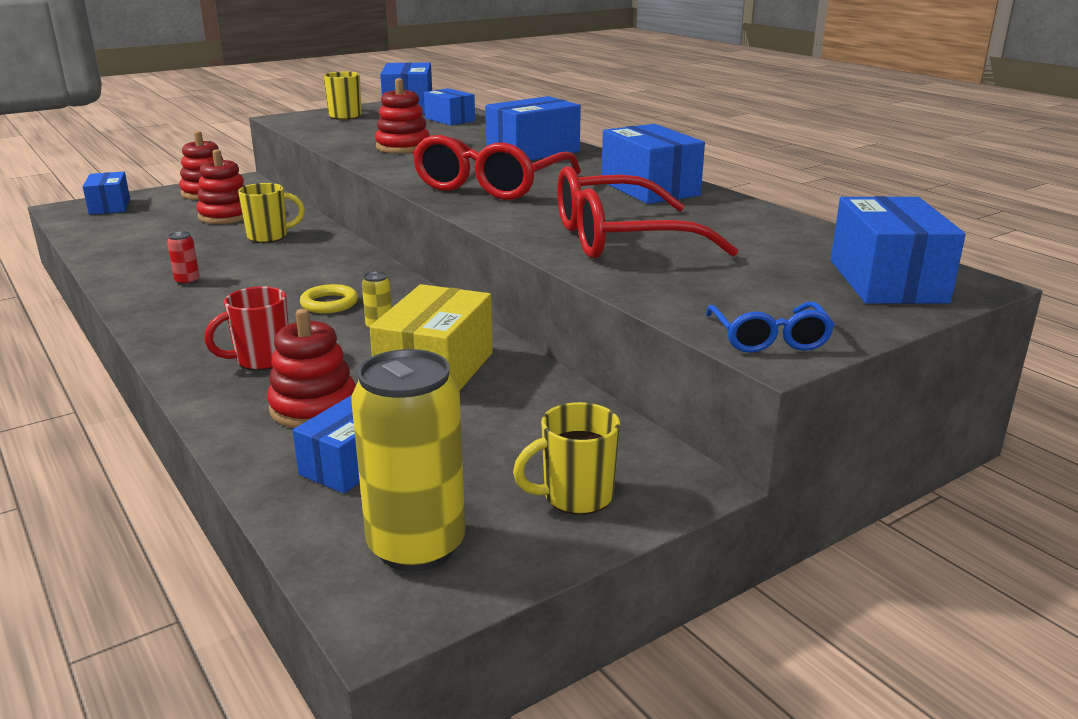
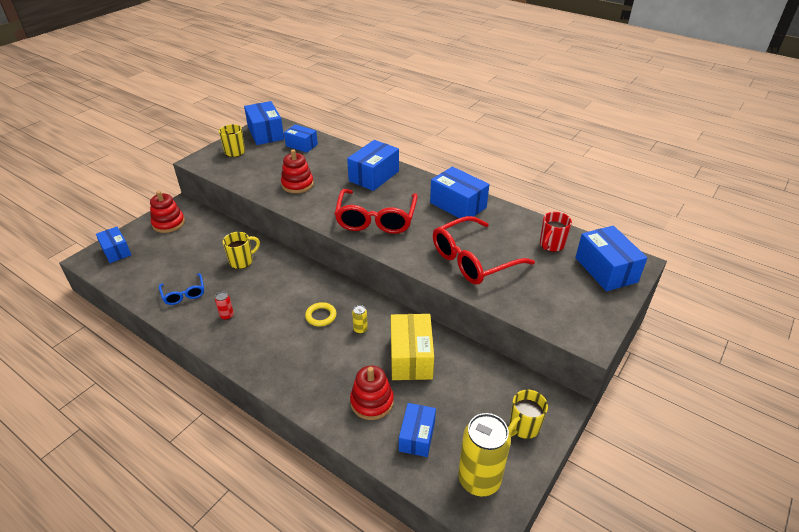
camera: 20 degrees left, 15 degrees up
(226, 216) = (200, 245): red stacking toy -> none
(261, 360) = (319, 373): red mug -> red mug (551, 245)
(769, 338) = (582, 331): blue glasses -> blue glasses (184, 294)

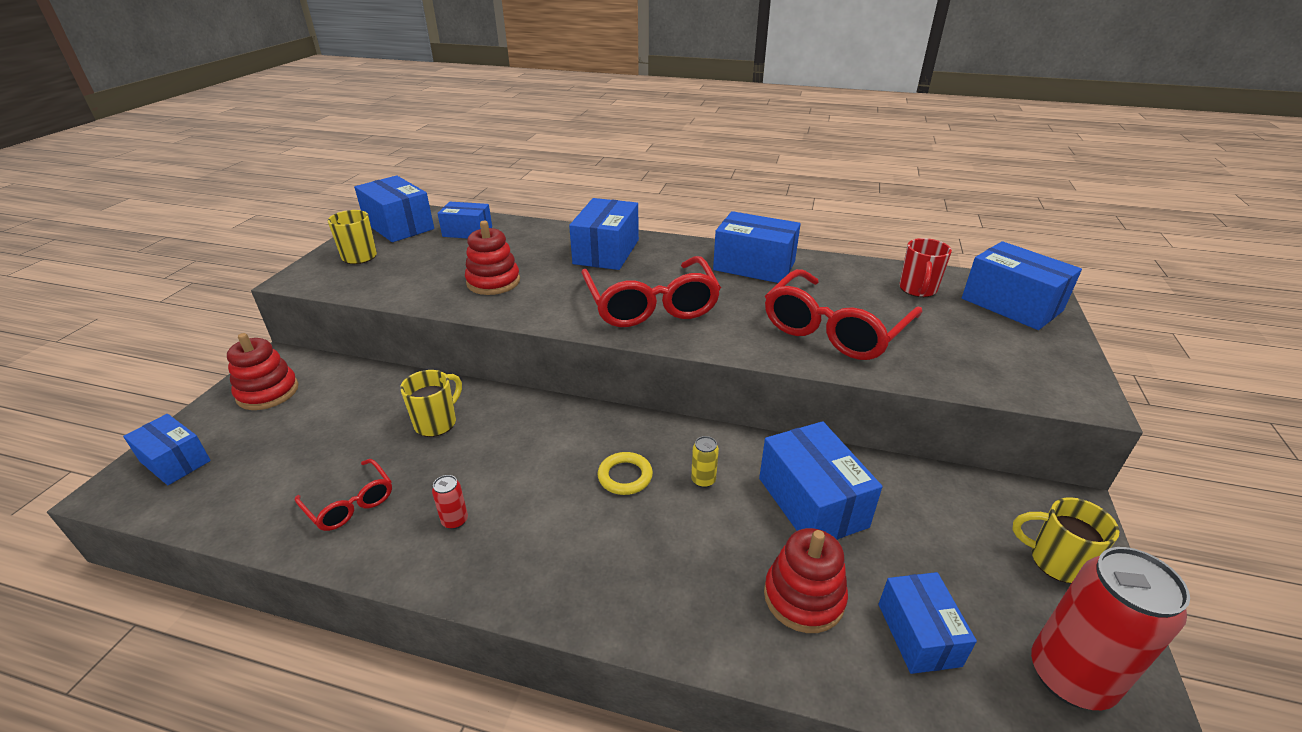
camera: 20 degrees left, 5 degrees down
(184, 294) = (350, 503): blue glasses -> red glasses
(411, 357) = (812, 502): yellow box -> blue box
(479, 479) = (1070, 677): yellow can -> red can
(523, 427) = (1055, 561): yellow mug -> yellow mug turned 90 degrees clockwise

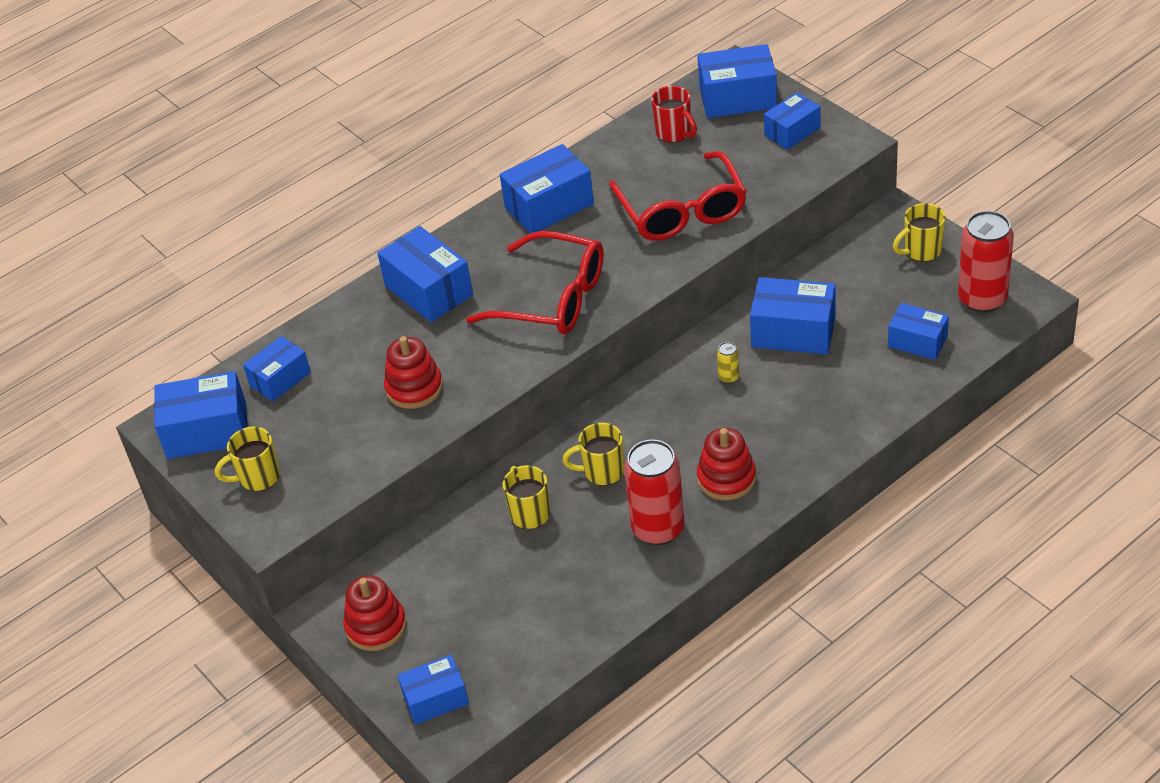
camera: 50 degrees left, 10 degrees up
(350, 503) = (589, 587): red glasses -> none
(455, 520) = (658, 528): red can -> red can, size x2.40
(514, 446) = (602, 472): none -> yellow mug
(625, 476) = (690, 418): yellow ring -> none
(803, 597) = (858, 377): red stacking toy -> red stacking toy (726, 478)
(1027, 352) = (792, 132): none -> blue box

